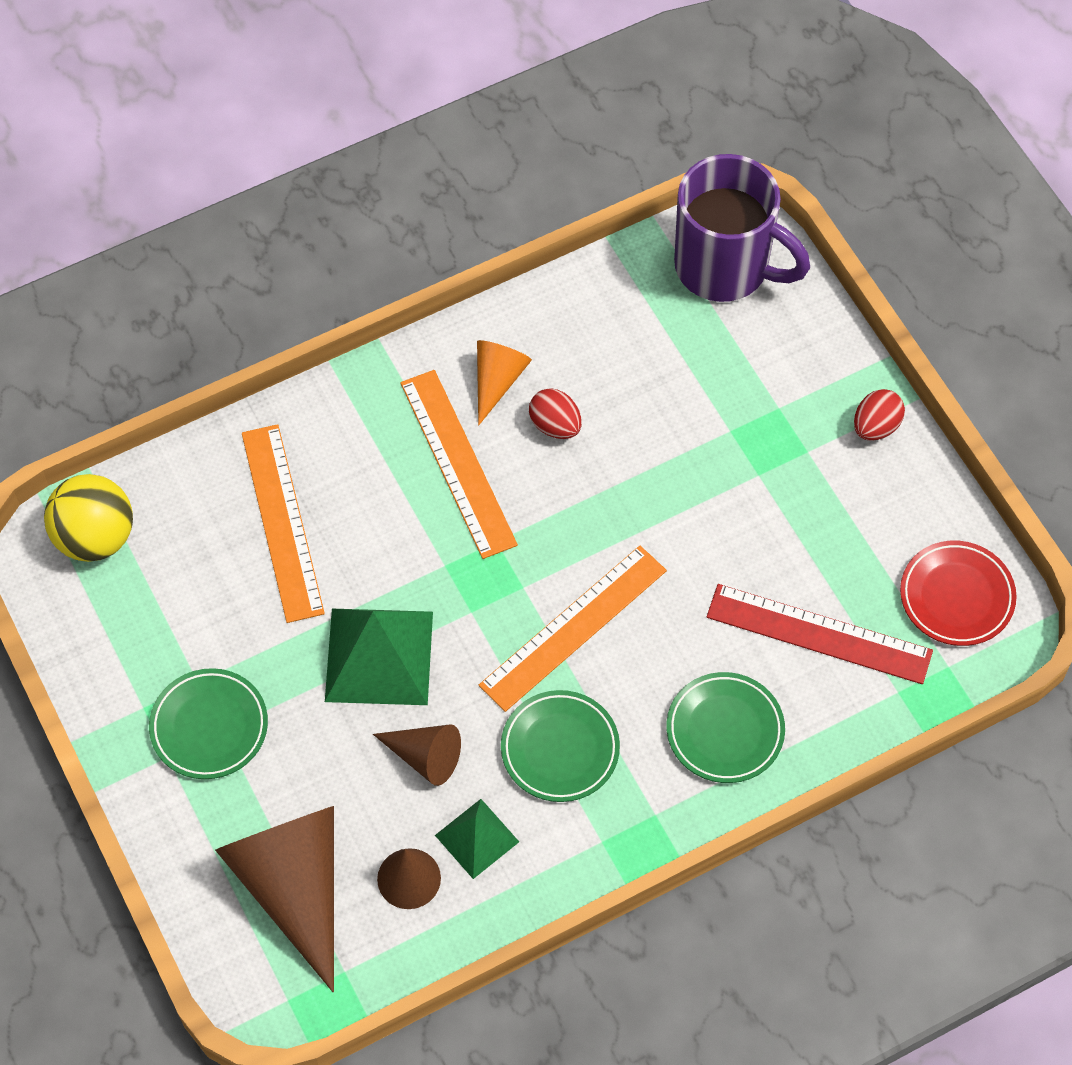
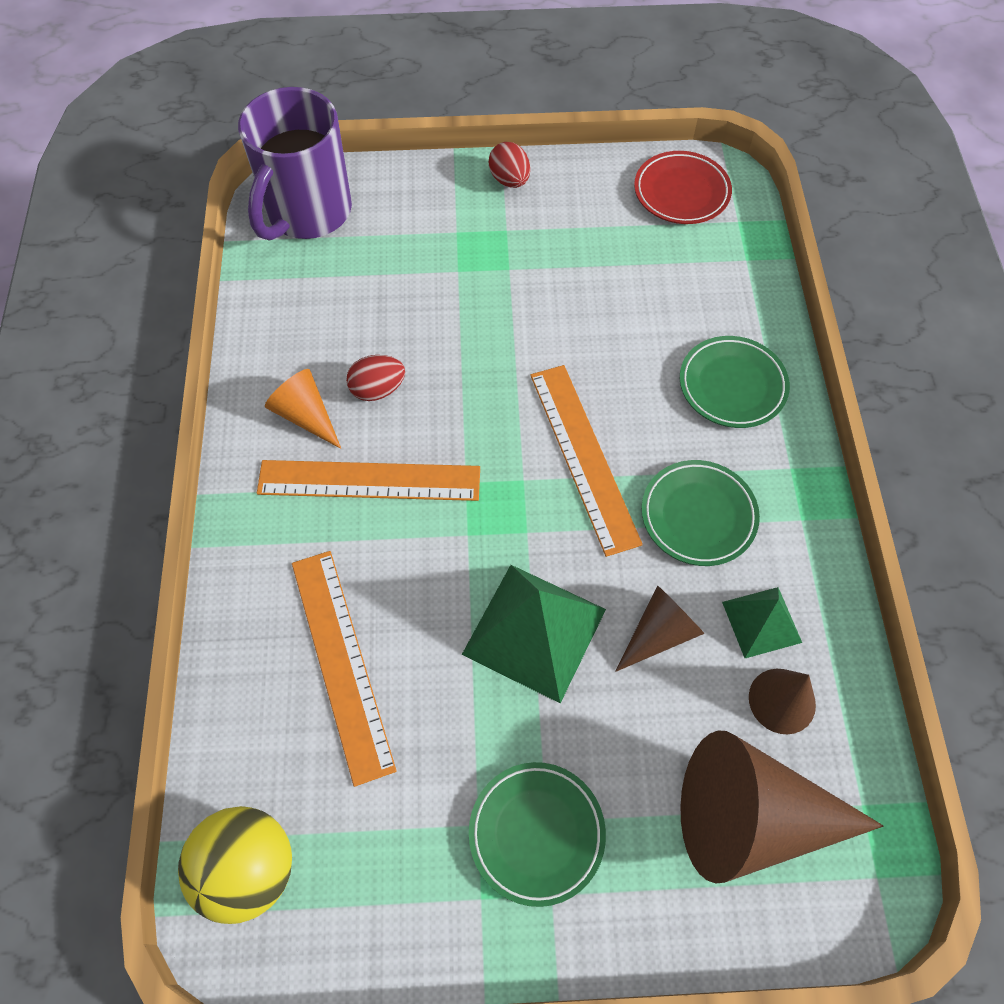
camera: 65 degrees left, 0 degrees up
(282, 522) = (342, 662): orange ruler -> orange ruler turned 60 degrees clockwise
(725, 267) = (307, 213): purple mug -> purple mug turned 150 degrees clockwise
(819, 633) = (672, 287): red ruler -> none

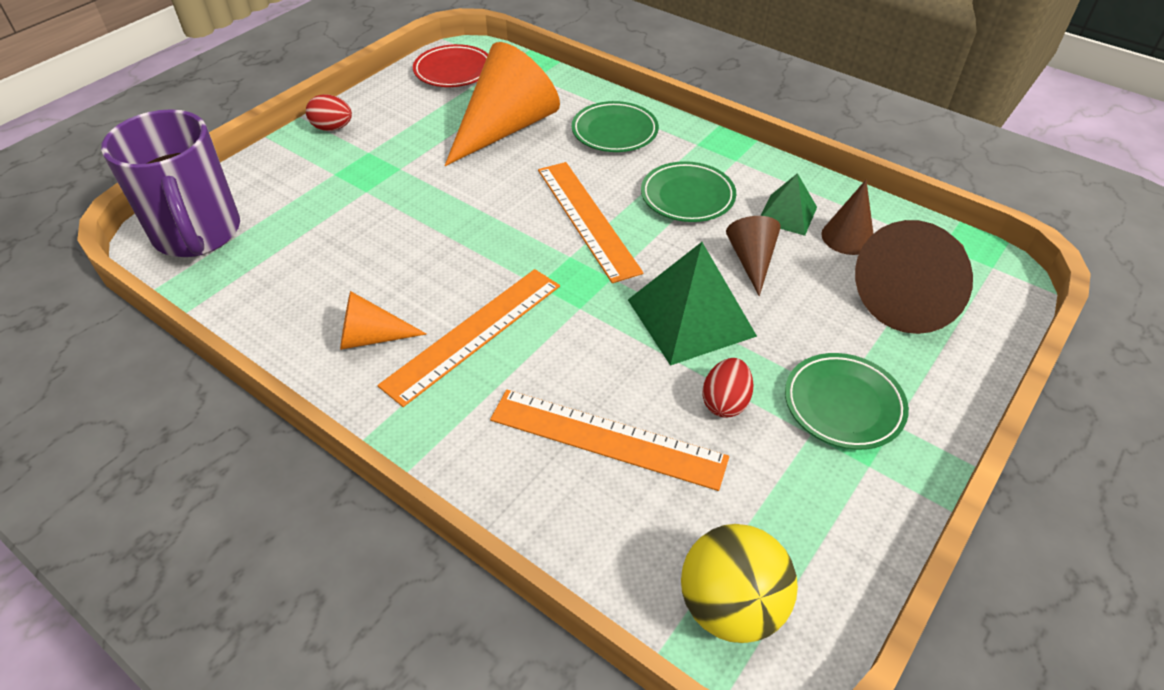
camera: 50 degrees left, 15 degrees down
(378, 389) = (404, 285): red egg -> red egg (725, 402)
(583, 456) = (587, 219): orange ruler -> orange ruler turned 45 degrees clockwise
(642, 298) = (505, 128): none -> orange cone

